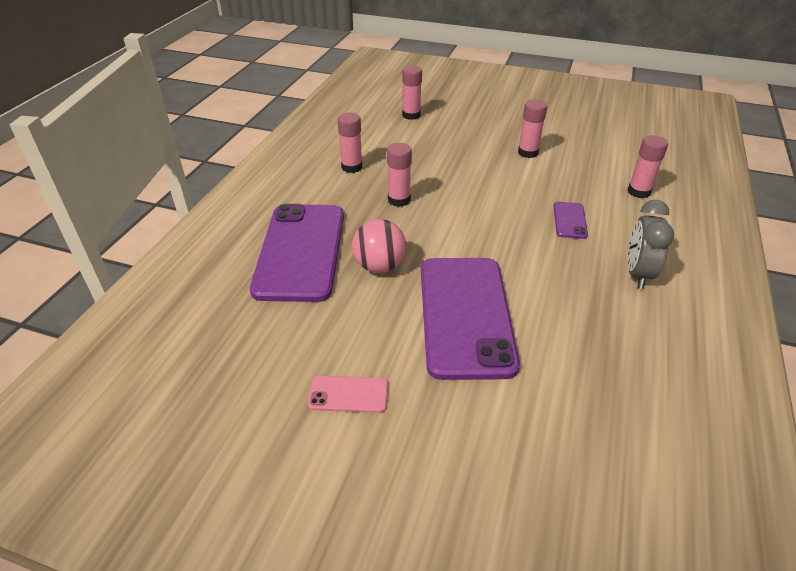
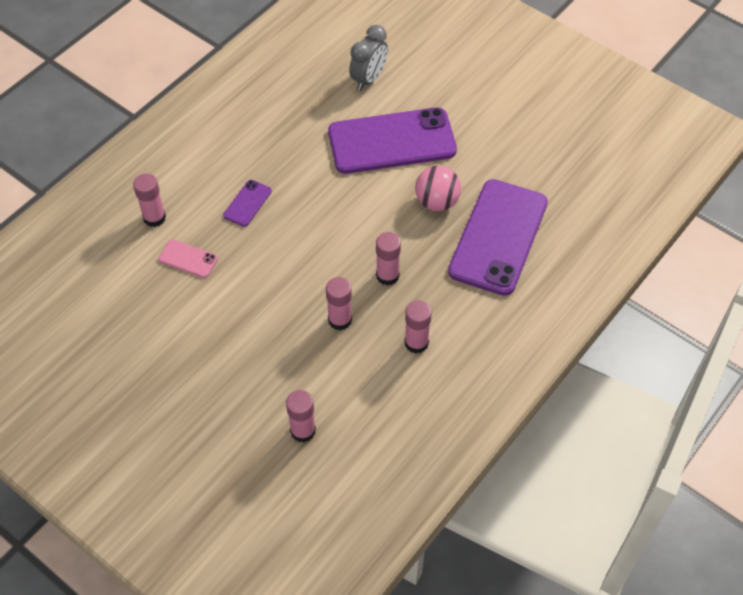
camera: 160 degrees left, 15 degrees up
(348, 394) = (493, 111): pink phone -> pink phone (188, 259)
(465, 315) = (392, 141): purple phone -> purple phone turned 60 degrees clockwise
(528, 152) = (213, 308): pink glue stick -> pink glue stick (340, 320)
(637, 274) = (240, 138): grey clock -> grey clock (368, 79)

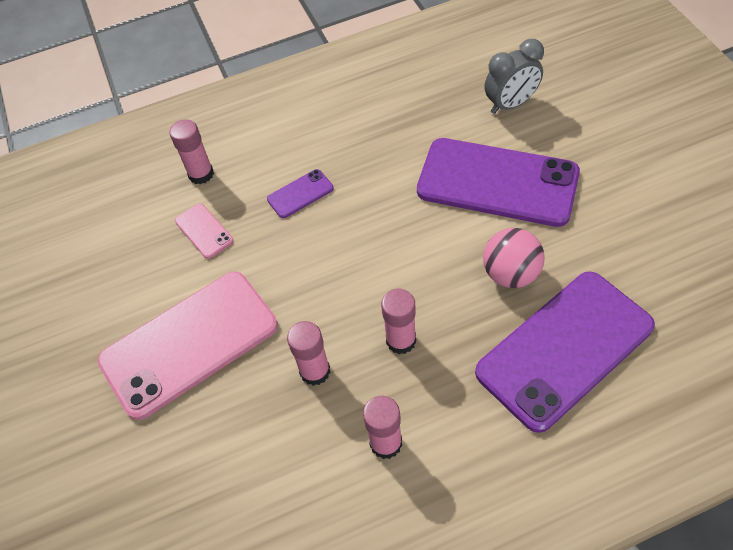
camera: 35 degrees right, 0 degrees up
(234, 340) = (189, 343): none -> pink phone
(303, 431) = (190, 492): pink glue stick -> none

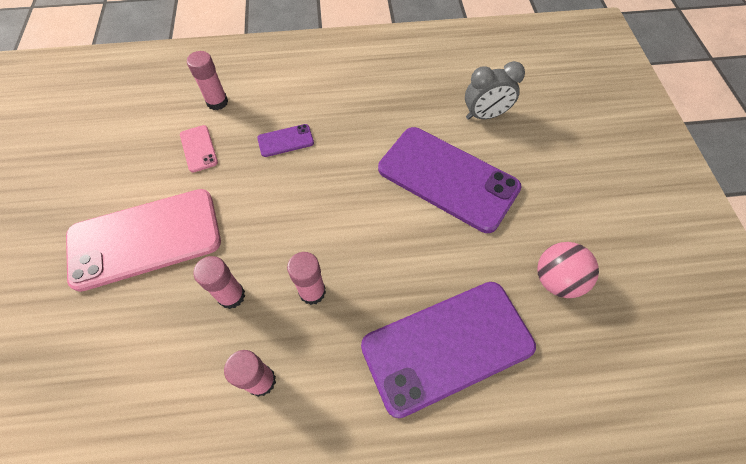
camera: 10 degrees right, 5 degrees up
(510, 274) = (427, 262): pink ball -> pink ball (556, 280)

